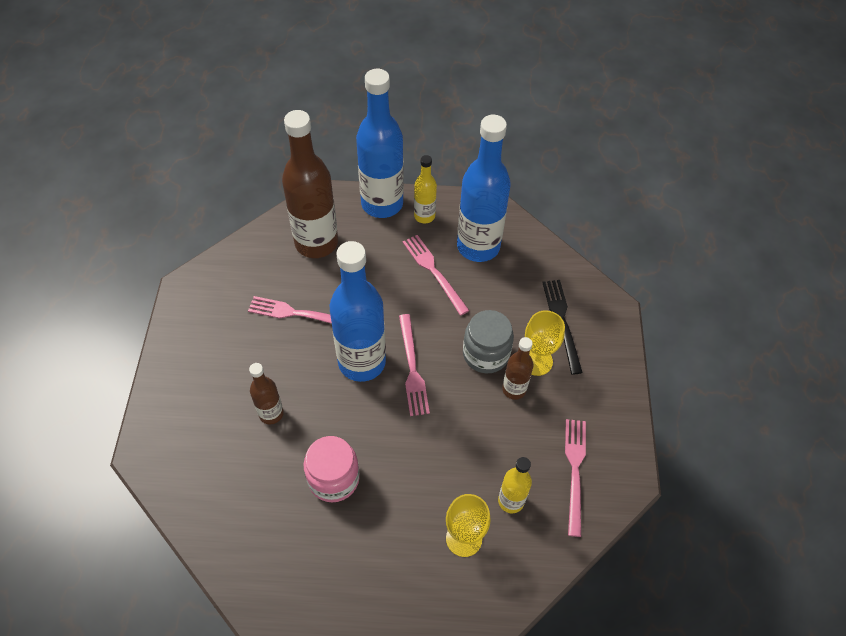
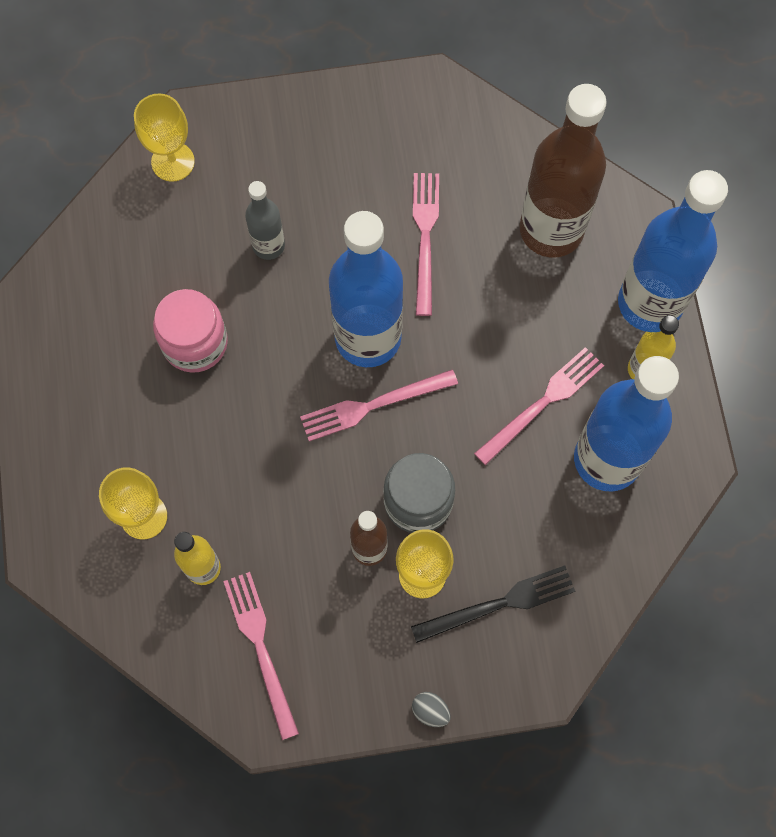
camera: 80 degrees right, 15 degrees up
(176, 471) = (173, 162): none -> yellow goblet
(271, 414) = (268, 245): brown bottle -> grey bottle
(575, 471) = (261, 648): pink fork -> pink fork turned 105 degrees counterclockwise
(627, 374) = (430, 711): none -> grey egg

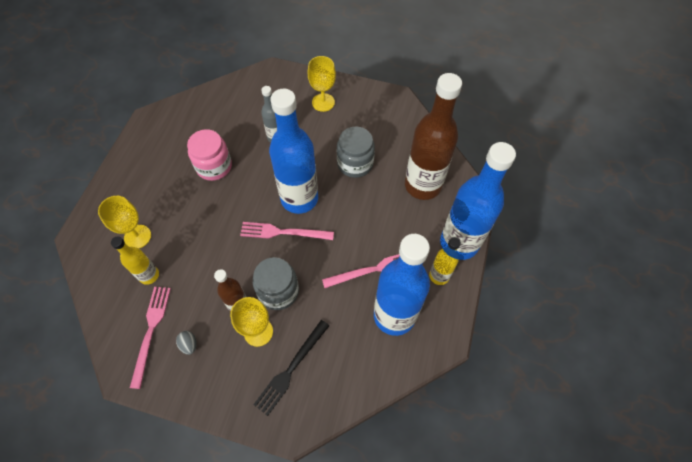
camera: 25 degrees right, 10 degrees down
(173, 162) = (254, 85): yellow goblet -> yellow goblet (323, 102)
(425, 237) = (355, 163): pink fork -> grey jar
(430, 711) = (218, 412): grey egg -> grey egg (189, 345)
(499, 604) = (291, 369): black fork -> black fork turned 120 degrees clockwise

